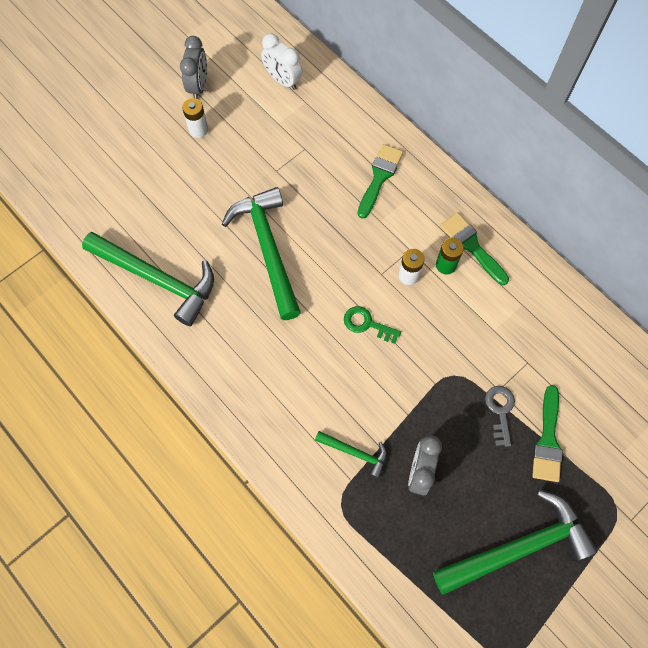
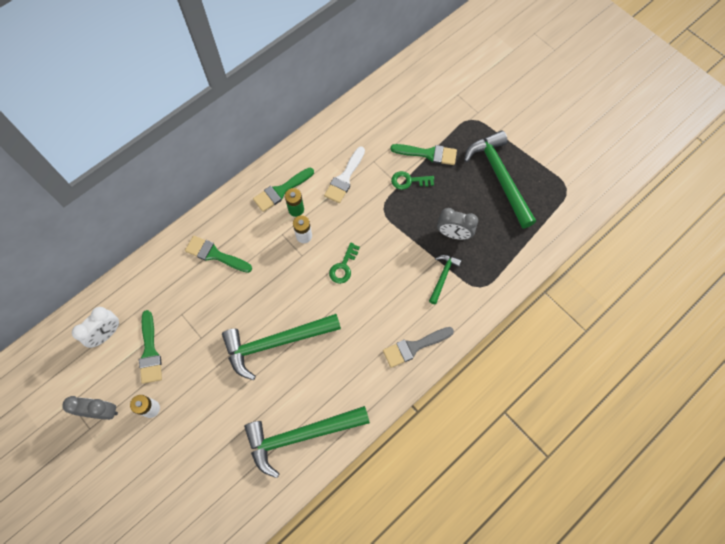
camera: 90 degrees left, 0 degrees up
(157, 279) = (300, 435): green hammer -> green hammer turned 135 degrees counterclockwise
(258, 411) = (414, 347): none -> grey brush
(261, 122) = (150, 352): none -> green brush
(497, 324) = (344, 178): none -> white brush
(500, 410) = (408, 181): grey key -> green key

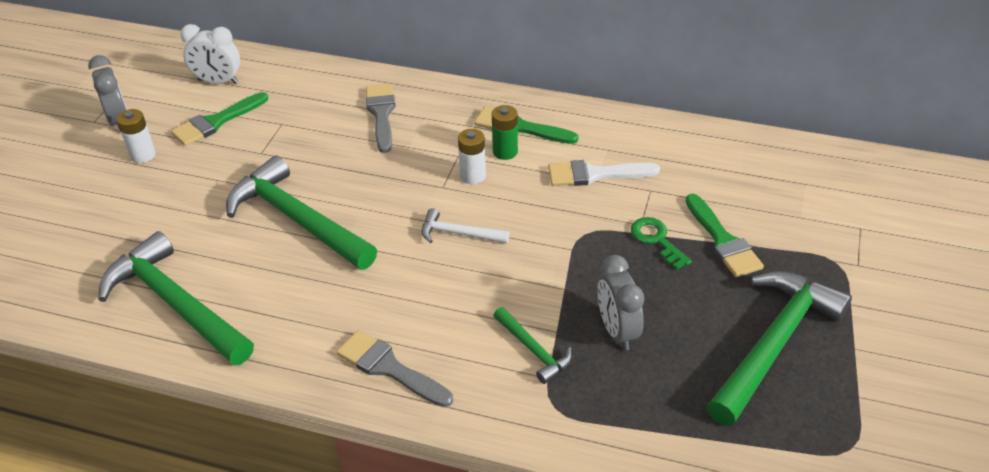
camera: 60 degrees right, 25 degrees down
(215, 254) = (381, 114): green brush -> grey brush
(343, 267) = (458, 233): green key -> white hammer
(443, 276) = (533, 350): green hammer -> green hammer turned 60 degrees clockwise

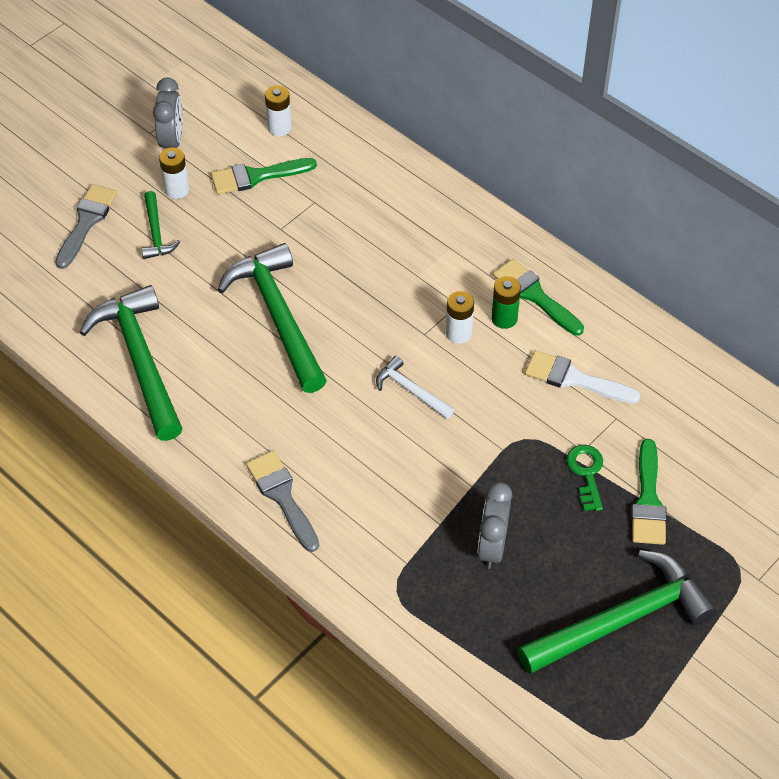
camera: 25 degrees right, 10 degrees up
(218, 82) = (279, 128): white clock -> white battery
(381, 114) = (412, 227): grey brush -> grey brush (86, 222)
(533, 350) = (409, 533): green hammer -> green hammer (156, 233)

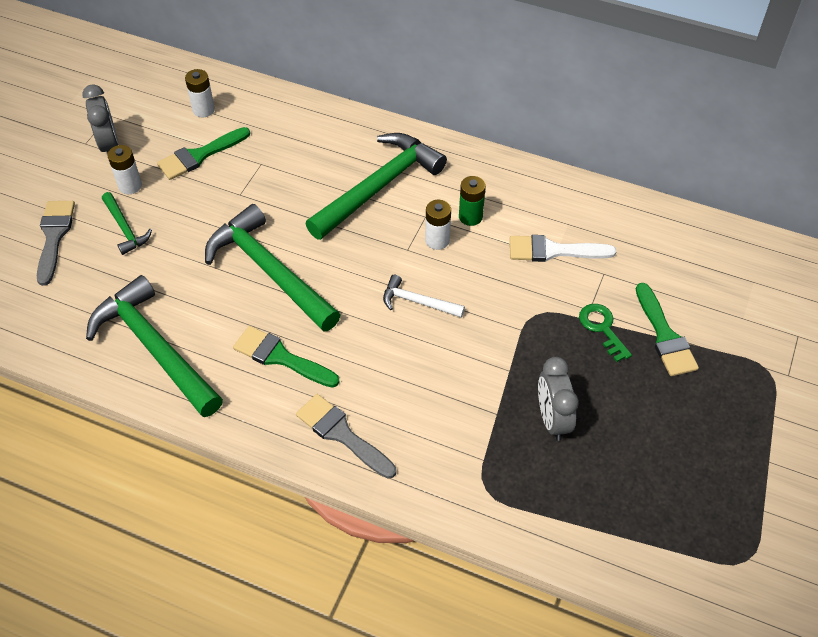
camera: 20 degrees left, 0 degrees up
(534, 295) = (487, 190): green brush -> green brush (280, 357)
(622, 619) = (695, 448): green hammer -> green hammer (379, 187)

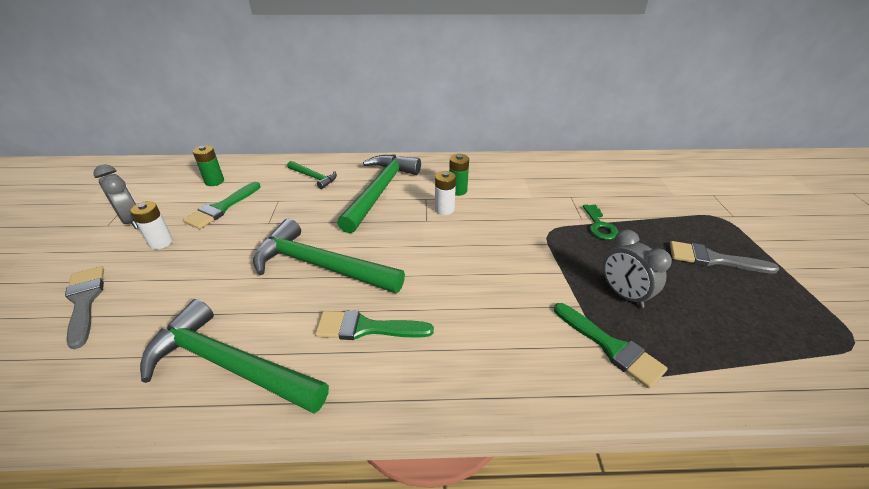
camera: 25 degrees left, 15 degrees down
(125, 228) = (164, 274): green hammer -> green hammer (314, 177)
(203, 110) = (214, 181): white battery -> green battery
(342, 434) = (465, 374): grey brush -> grey brush (713, 259)
(417, 302) = (458, 250): white hammer -> none
(553, 251) = (528, 193): white brush -> none
(602, 328) = (599, 226): green key -> green key turned 135 degrees counterclockwise
(665, 336) = (641, 218): green brush -> green brush (611, 347)

